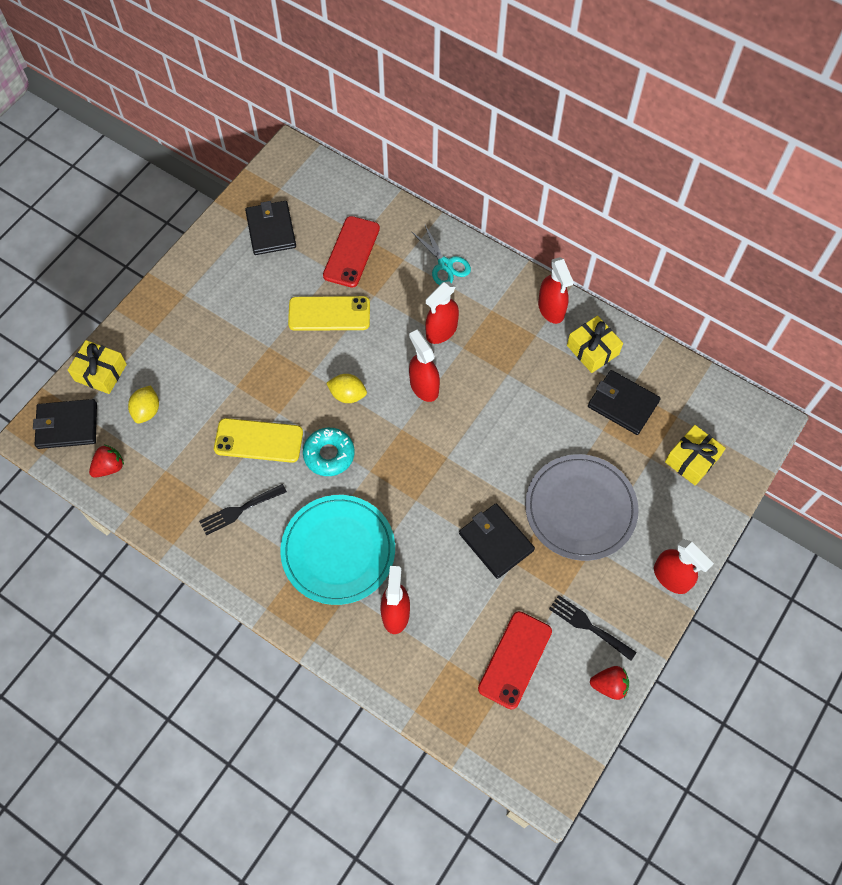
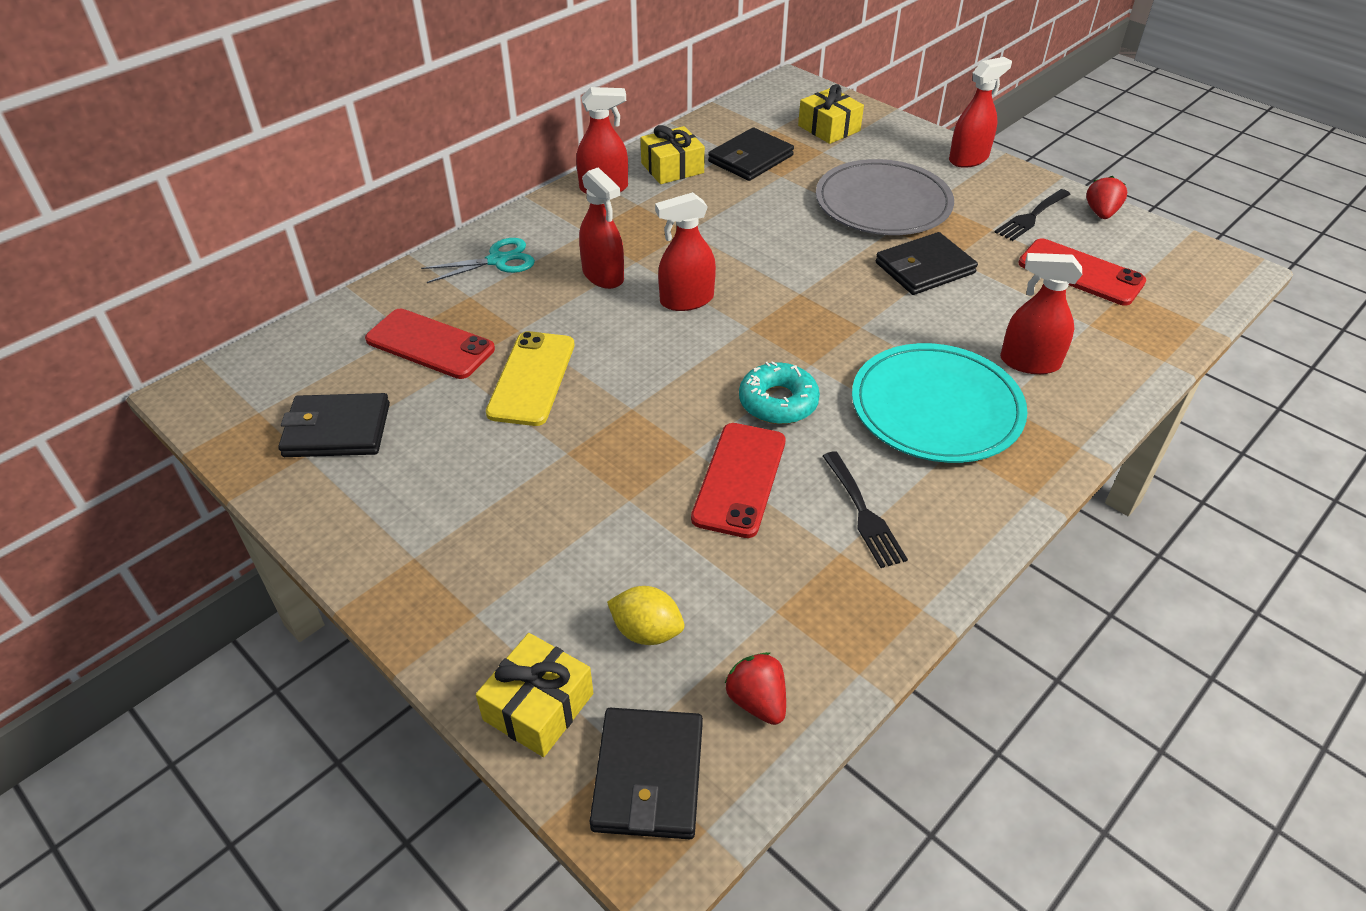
camera: 80 degrees left, 20 degrees down
(258, 440) = (739, 479): yellow phone -> red phone
(348, 395) = (680, 373): yellow lemon -> none

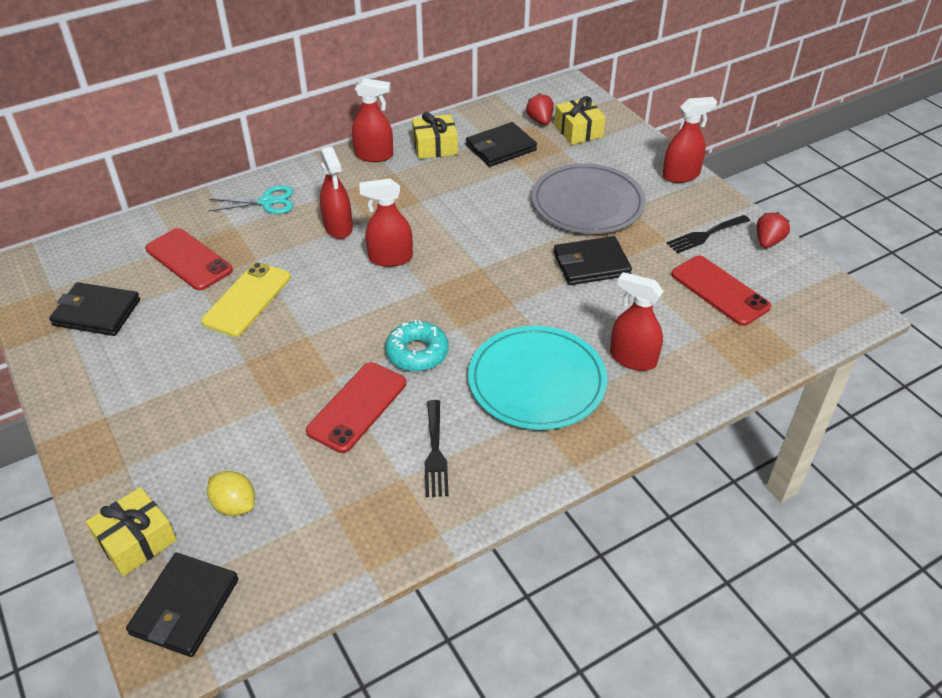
camera: 15 degrees right, 0 degrees up
(757, 701) = (285, 573): red strawberry -> red strawberry (540, 121)

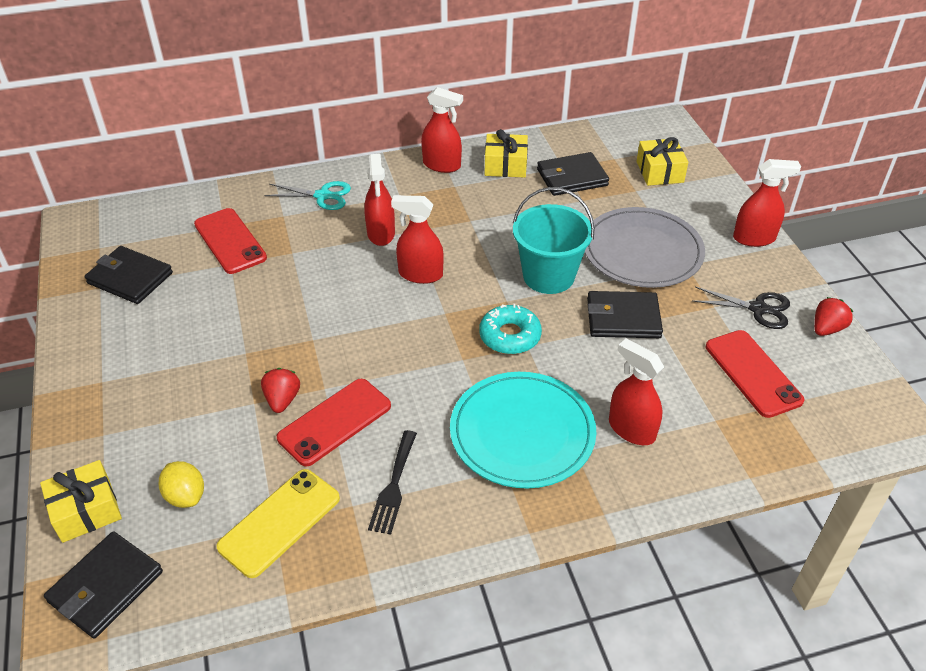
camera: 15 degrees right, 0 degrees up
(247, 299) = (269, 291): yellow phone -> yellow phone (280, 522)
(417, 352) = (412, 378): turquoise donut -> turquoise donut (510, 336)
(511, 239) = (548, 276): none -> turquoise bucket
(540, 121) = (623, 155): red strawberry -> red strawberry (282, 400)
(705, 235) = (758, 309): black fork -> black scissors

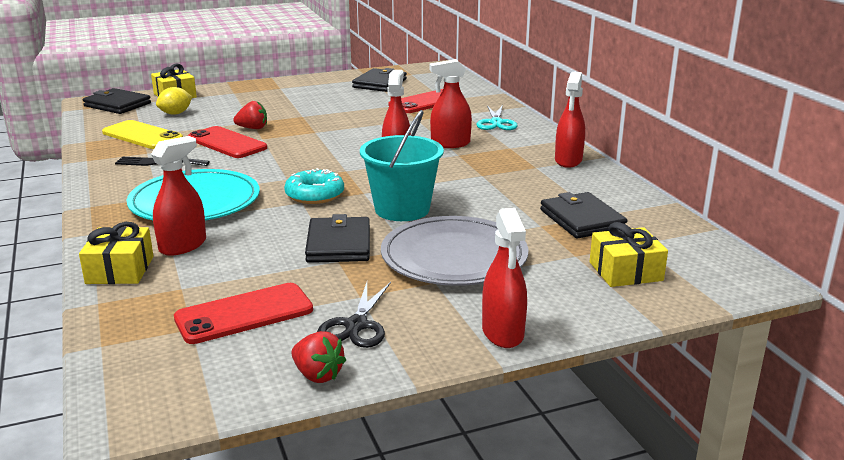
camera: 85 degrees right, 20 degrees down
(505, 165) = (585, 187): yellow gift -> yellow gift (120, 270)

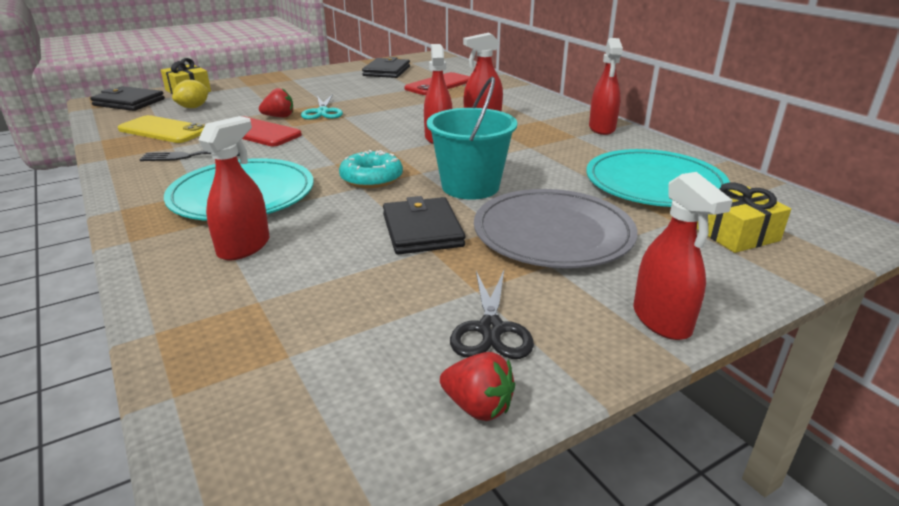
camera: 10 degrees left, 5 degrees up
(120, 270) = (174, 284): yellow gift -> none
(244, 314) = (349, 328): red phone -> none
(496, 123) = (514, 99): turquoise scissors -> turquoise scissors (322, 112)
(582, 219) = (654, 183): black wallet -> turquoise plate

